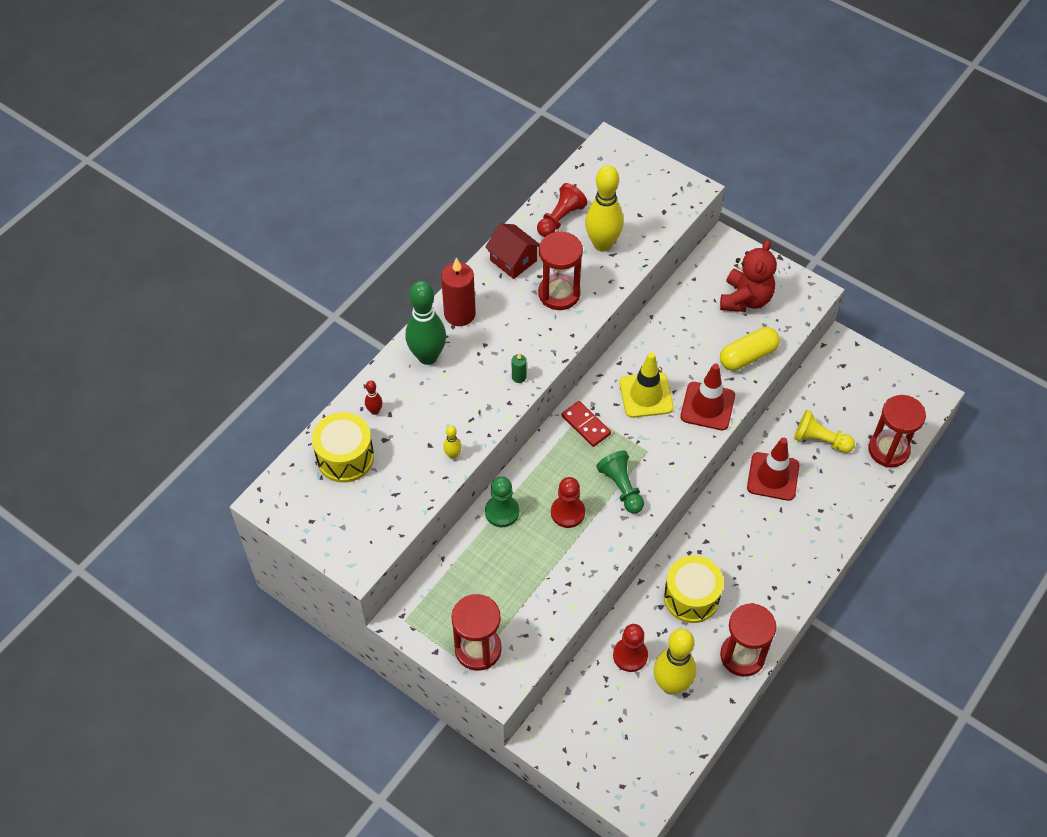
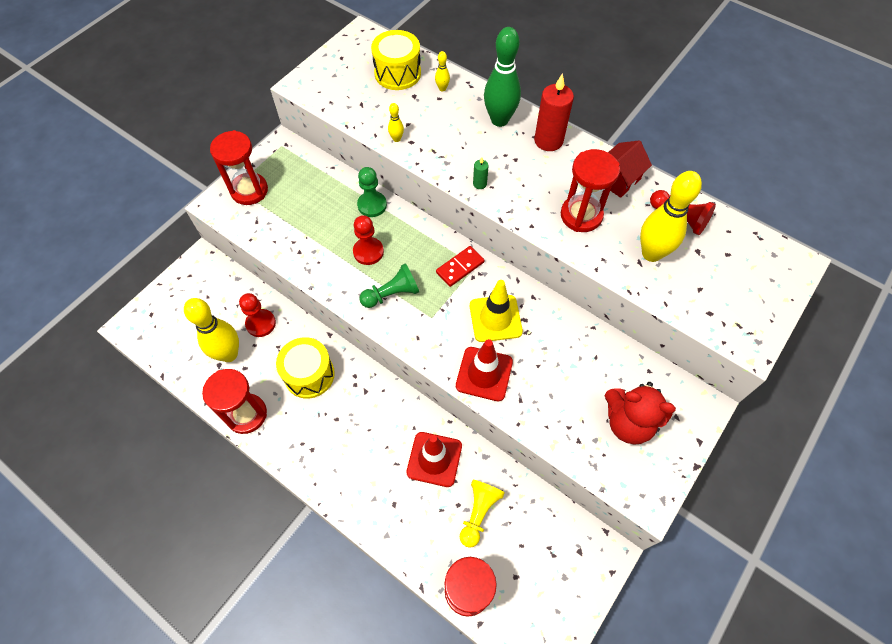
camera: 90 degrees right, 5 degrees up
(374, 411) = (442, 88): red bowling pin -> yellow bowling pin
(747, 356) = (550, 418): yellow capsule -> none

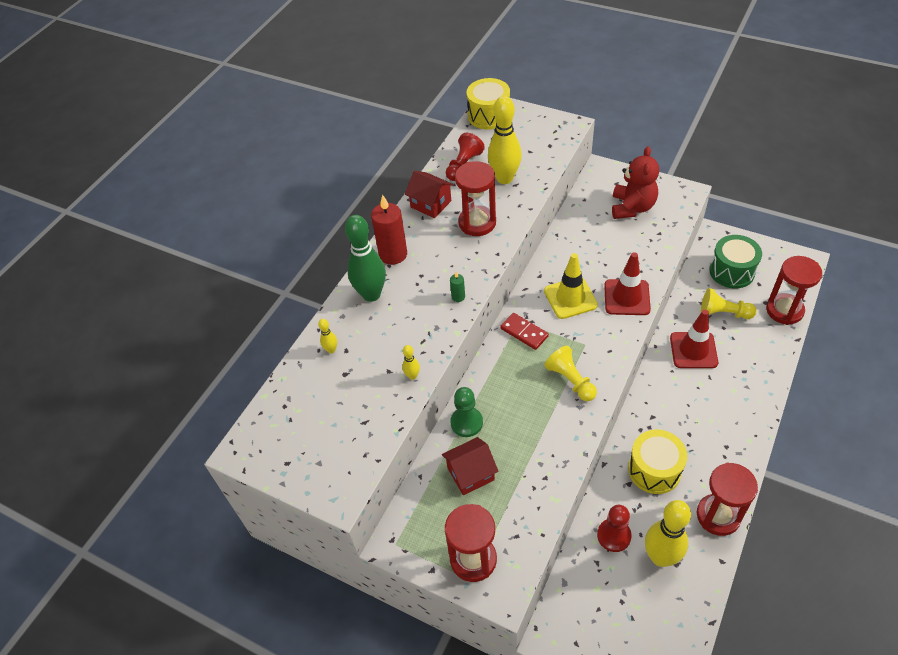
camera: 95 degrees left, 10 degrees down
(322, 200) = (470, 474): none -> red house
(368, 252) = (527, 412): red pawn -> none
(392, 294) = (570, 380): green pawn -> yellow pawn
(397, 73) = (310, 397): yellow drum -> yellow drum (489, 115)
(542, 549) = (731, 271): none -> green drum

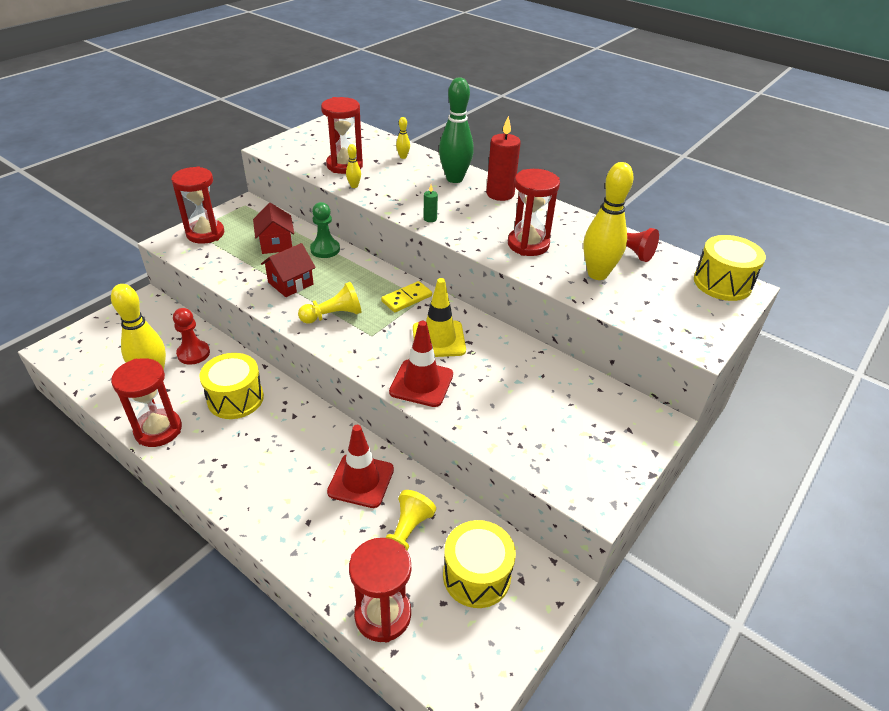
camera: 95 degrees right, 10 degrees down
(366, 399) = (344, 165): none -> red hourglass
(431, 204) = (565, 222): red house -> red house (290, 283)
(524, 332) = (407, 299): red domino -> yellow domino
(632, 207) = (576, 431): red teddy bear -> none
(731, 271) = (476, 575): green drum -> yellow drum

